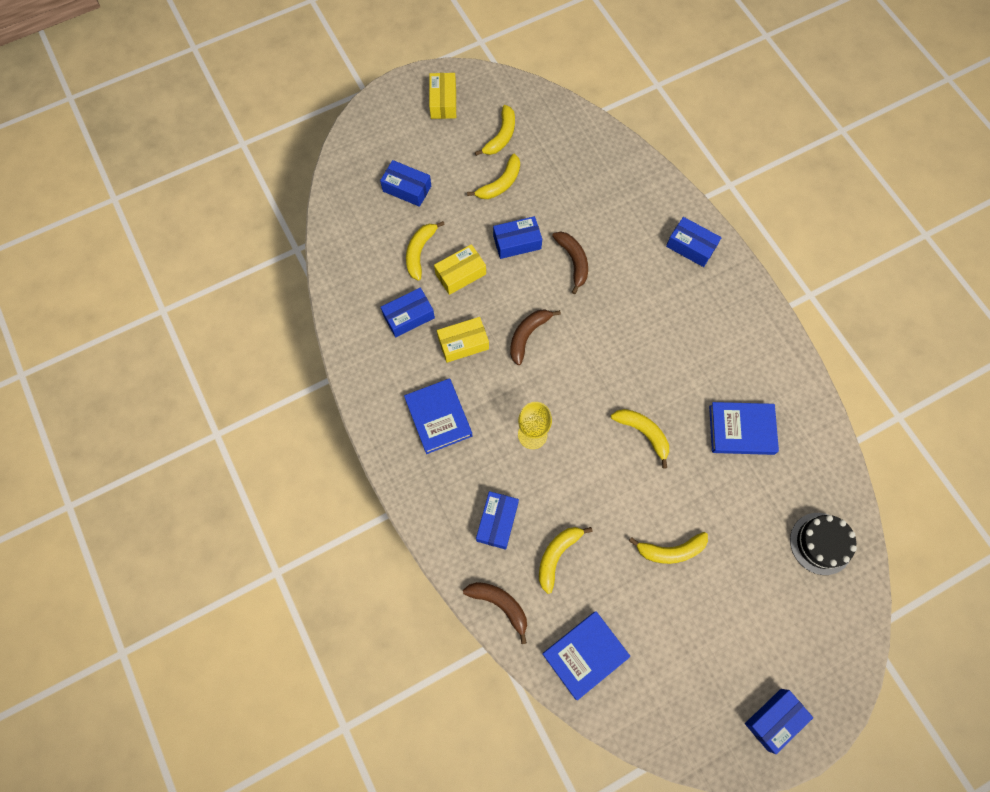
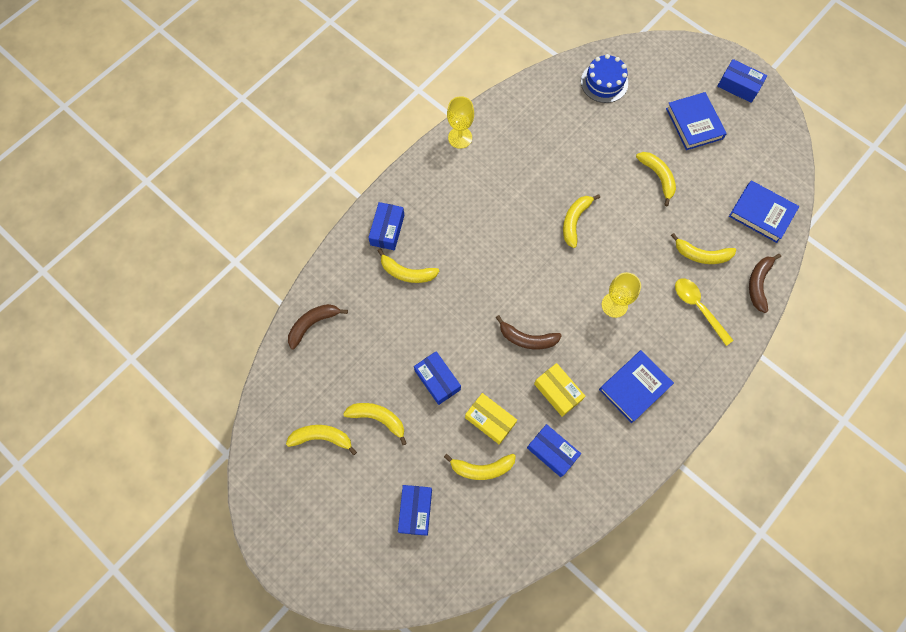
camera: 110 degrees left, 0 degrees up
(443, 102) = (296, 515): yellow box -> none
(497, 522) = (698, 307): blue box -> yellow spoon
(573, 261) = (439, 323): brown banana -> brown banana (313, 324)
(637, 250) = (406, 272): none -> yellow banana
(741, 430) = (540, 152): blue book -> blue book (694, 123)
(783, 351) = (460, 137): none -> yellow goblet
(821, 543) = (604, 82): black cake -> blue cake

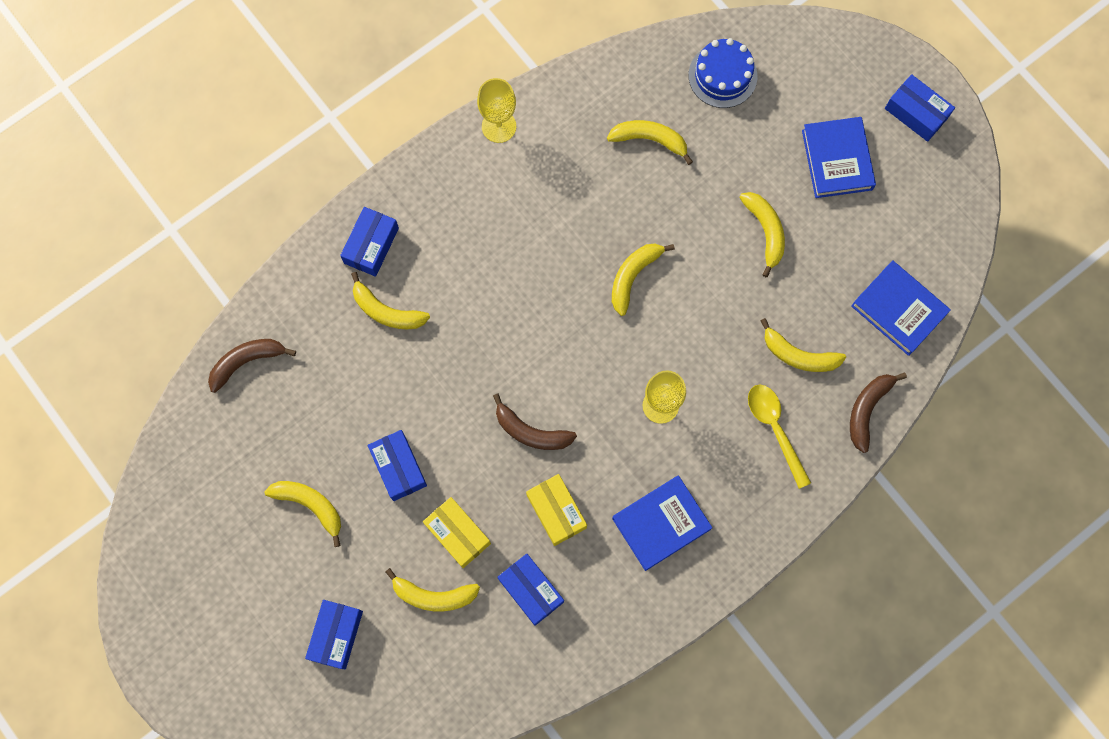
camera: 10 degrees right, 5 degrees up
(322, 437) = (232, 518): yellow banana -> yellow banana (650, 140)

